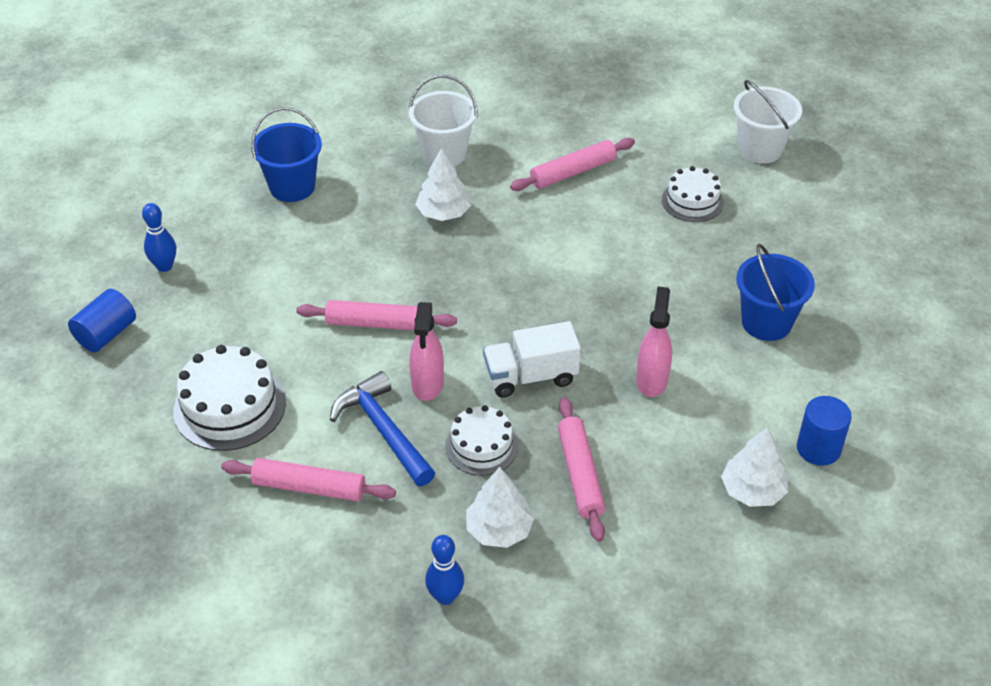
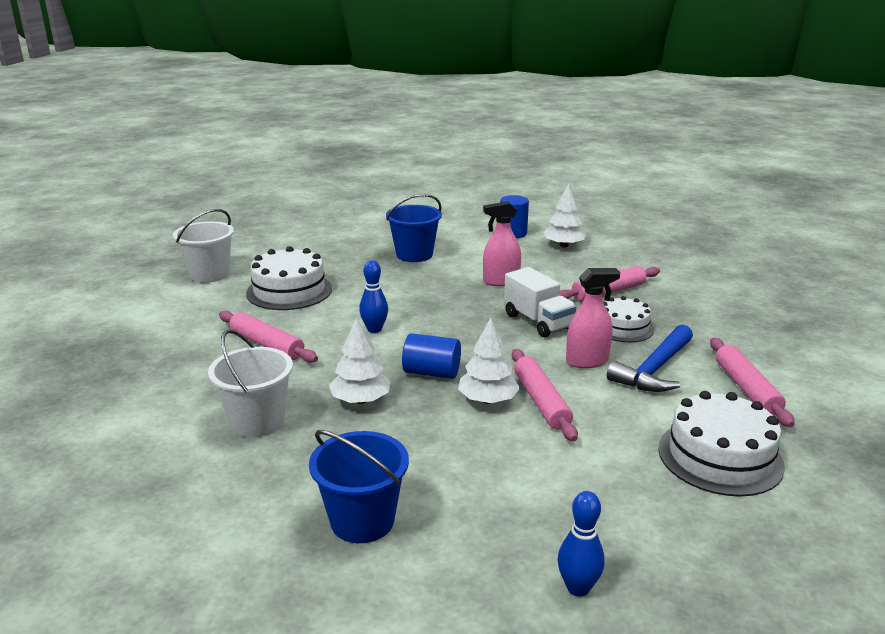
camera: 110 degrees left, 20 degrees down
(106, 334) = (728, 595): blue cylinder -> blue cylinder (431, 372)
(445, 597) = (757, 316): blue bowling pin -> blue bowling pin (374, 329)
(499, 530) = (684, 309): white tree -> white tree (488, 400)
(692, 201) = (289, 291): white cake -> white cake, size x1.56

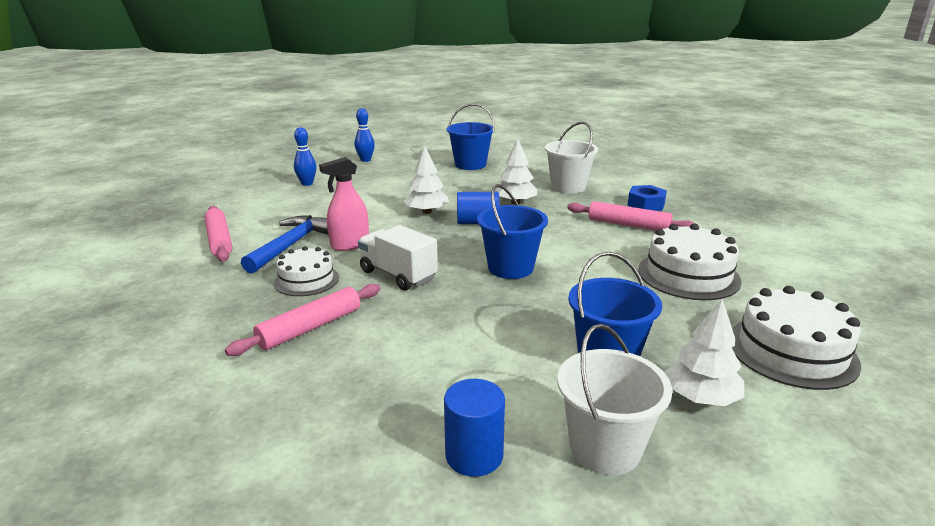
camera: 165 degrees right, 0 degrees up
(202, 371) = (646, 204): none -> blue nut
(209, 274) = (810, 283): white bucket -> white bucket (605, 448)
(374, 329) = (554, 247): blue bowling pin -> blue bowling pin (307, 184)
(432, 315) = (510, 268): none -> blue bucket
(501, 281) = (455, 324): pink spray bottle -> none
(541, 401) = (387, 215): pink rolling pin -> none
(564, 245) = (368, 429): white tree -> white tree (701, 397)
(720, 457) = (272, 202): white cake -> white cake (791, 351)

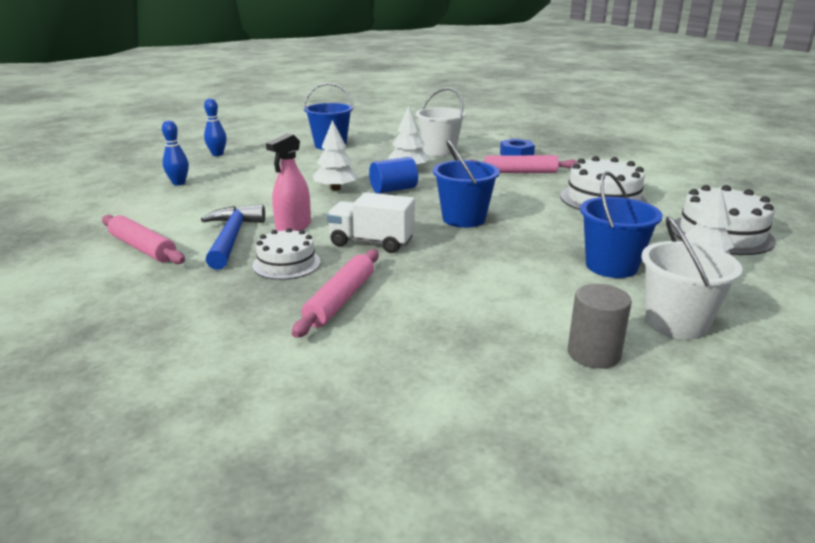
camera: 25 degrees left, 0 degrees up
(474, 455) = (593, 354): blue cylinder -> grey cylinder

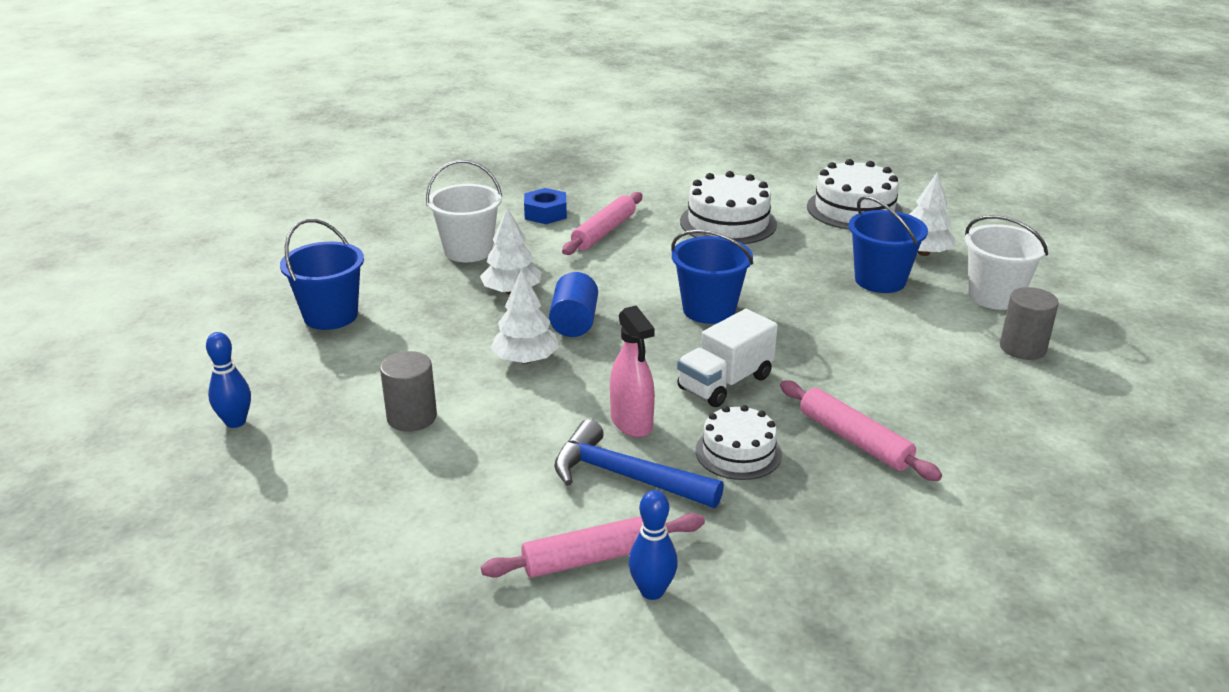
camera: 60 degrees left, 5 degrees up
(179, 183) = (344, 485): blue bowling pin -> blue bowling pin (652, 591)
(250, 180) = (412, 417): none -> grey cylinder

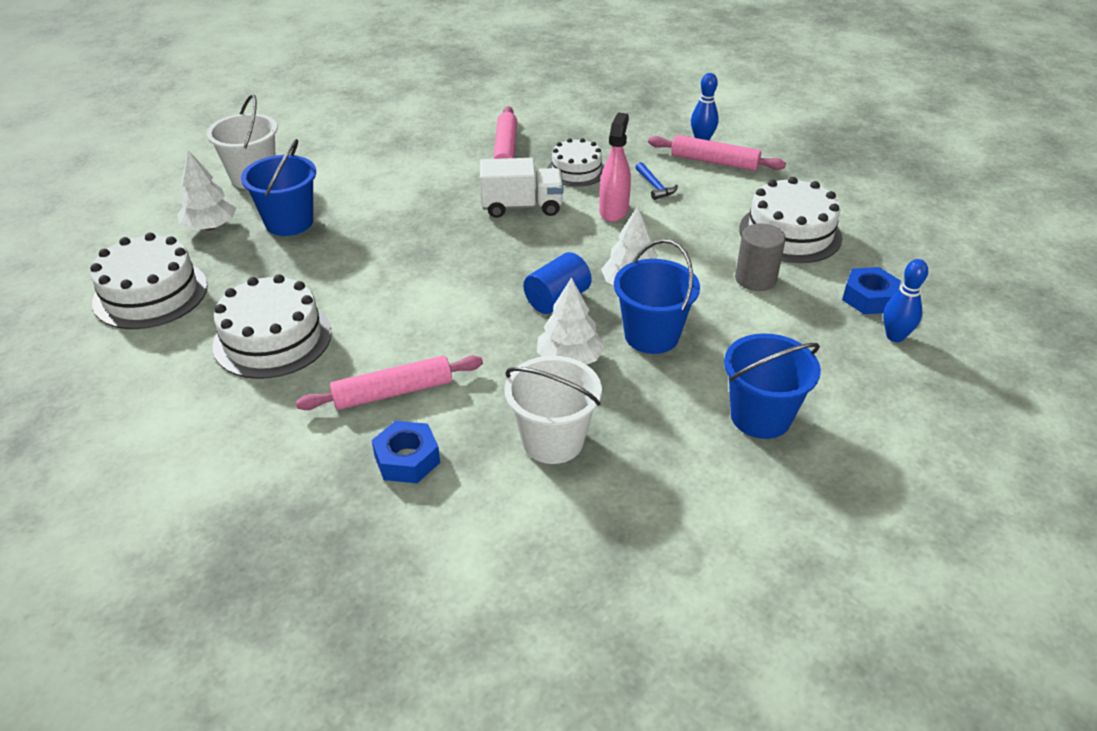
camera: 140 degrees left, 10 degrees up
(277, 450) = (869, 298): none -> blue nut
(411, 490) = (790, 233): none -> white cake
(626, 477) = (655, 186): blue hammer -> blue hammer, size x0.51
(709, 310) = (445, 260): blue bucket -> blue bucket (651, 335)
(1022, 348) = (318, 146): grey cylinder -> none

